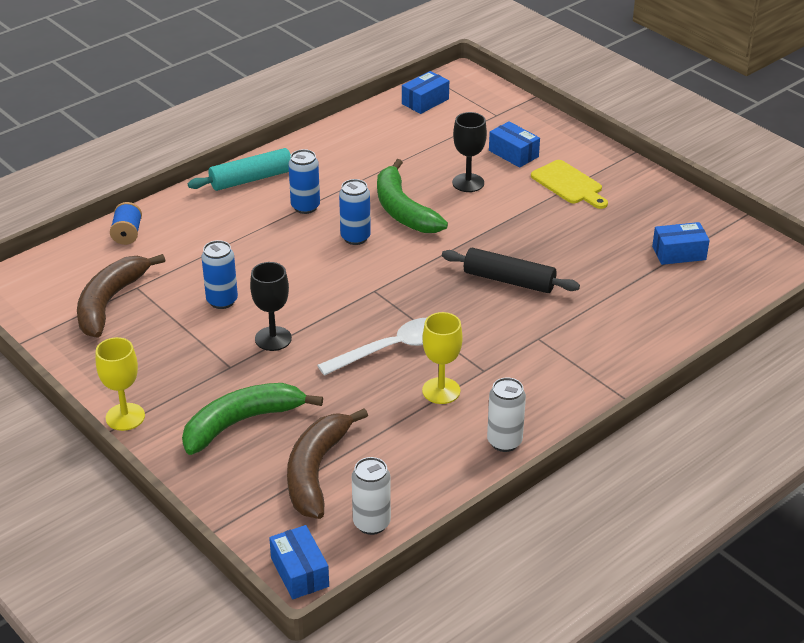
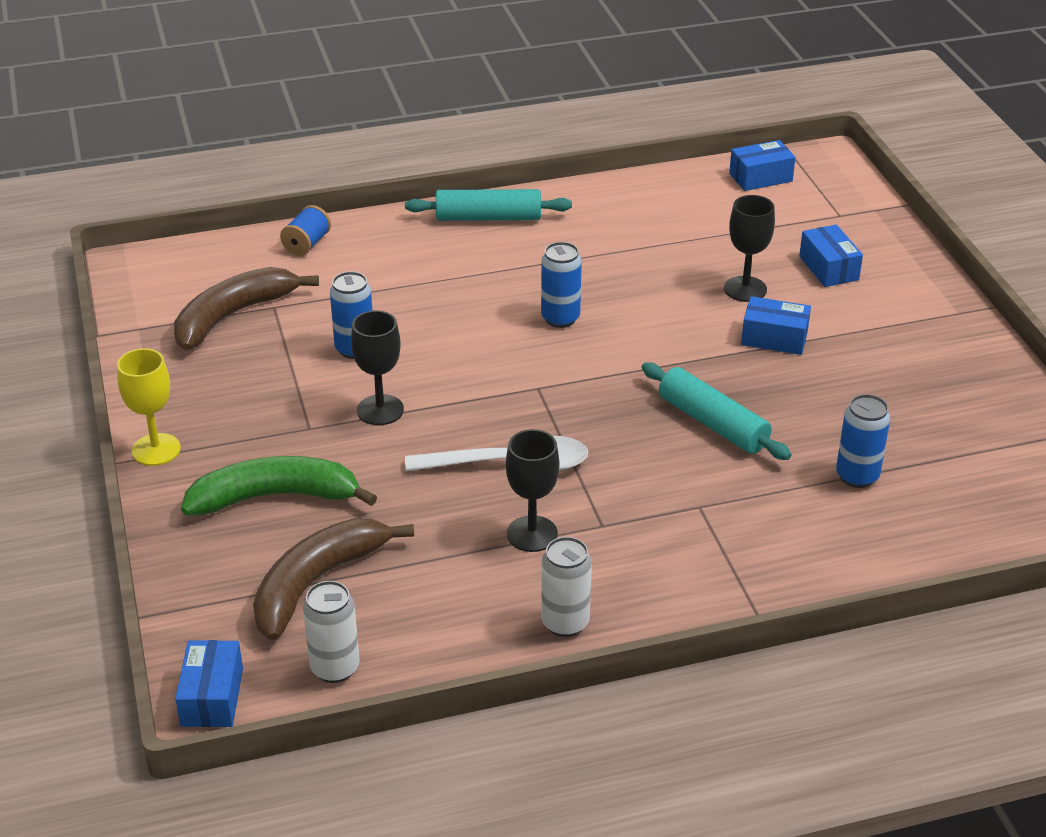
camera: 25 degrees right, 0 degrees up
(305, 207) = (527, 266): blue can -> blue can (857, 476)
(403, 210) = (641, 301): green banana -> none
(441, 391) = (532, 534): yellow goblet -> black goblet
(509, 280) = (713, 423): black rolling pin -> turquoise rolling pin
(569, 184) = (875, 325): yellow cutting board -> none
(679, 253) = (964, 453): blue box -> blue box (774, 338)

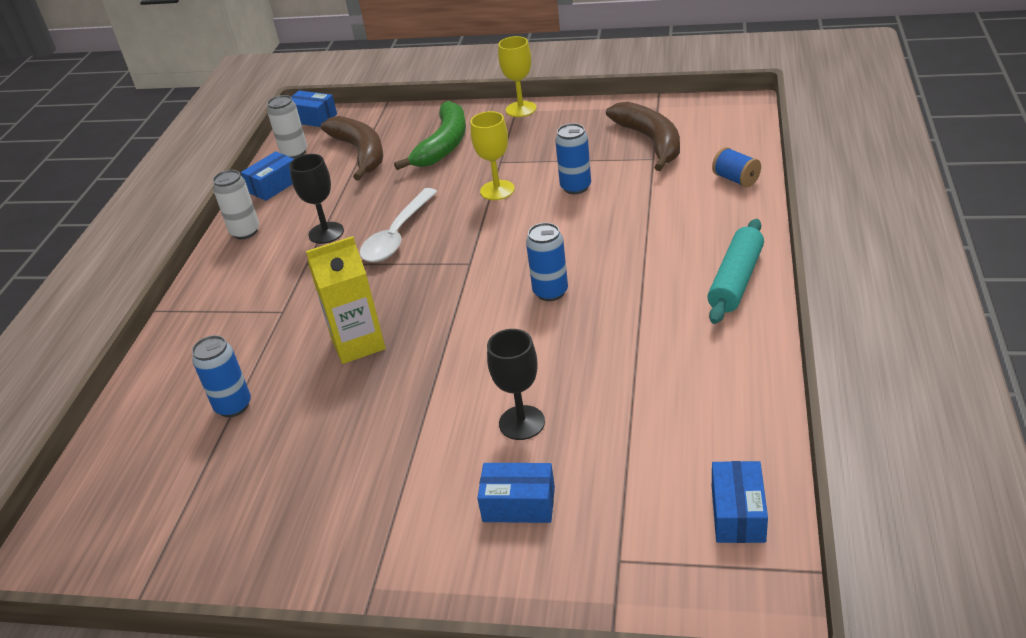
camera: 120 degrees right, 0 degrees up
(380, 410) = (497, 190): black goblet -> yellow goblet
(713, 423) = (358, 343): turquoise rolling pin -> yellow carton
(774, 338) = (434, 417): blue box -> blue box (274, 186)

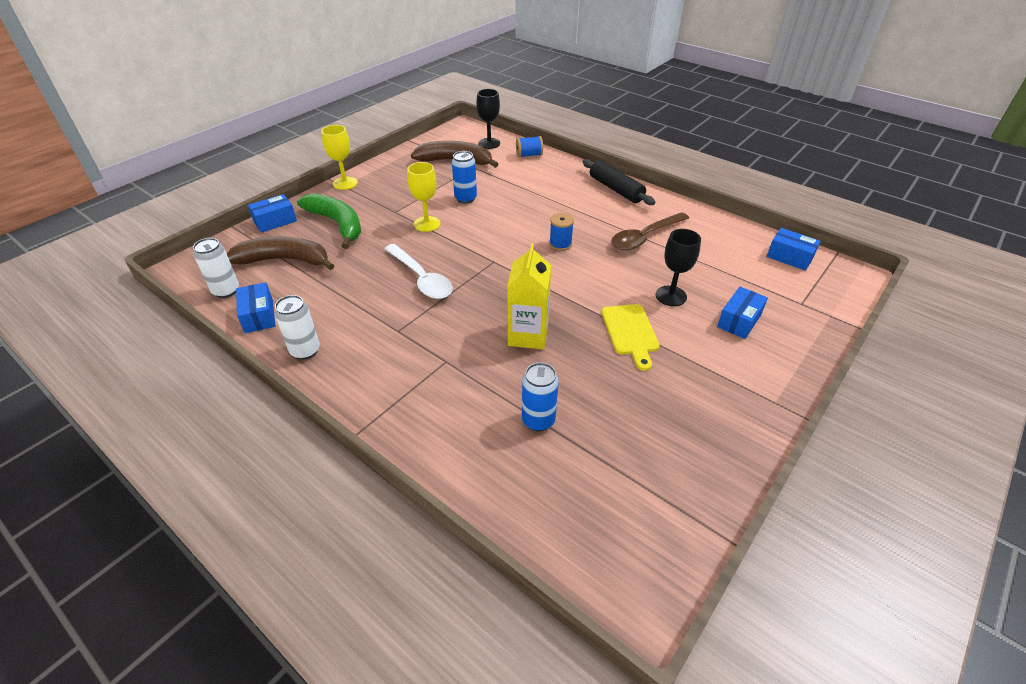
camera: 65 degrees left, 5 degrees up
(313, 118) = (188, 266): blue box -> blue box (275, 221)
(326, 233) = (370, 309): black goblet -> black goblet (489, 143)
(419, 415) = (630, 332): none -> yellow cutting board
(550, 292) = (560, 244): blue can -> blue spool
(638, 351) = (645, 237): none -> brown spoon
(736, 280) = (616, 189): turquoise rolling pin -> black rolling pin

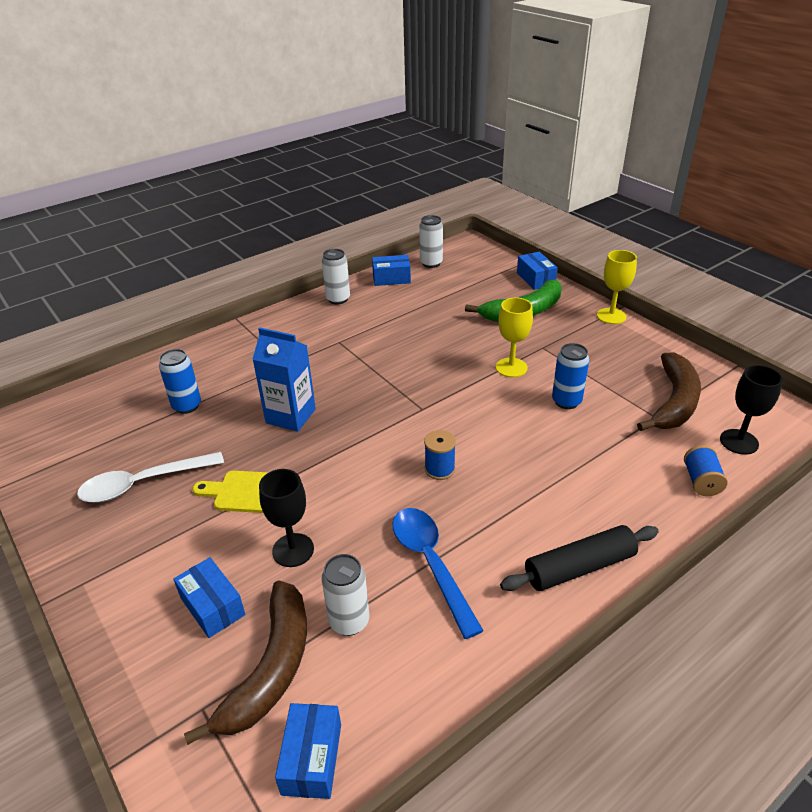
camera: 105 degrees right, 5 degrees down
(285, 260) = (467, 286): brown banana -> brown banana (270, 668)
(421, 279) = (409, 358): white spoon -> white spoon (143, 483)
(528, 335) = (291, 416): yellow carton -> blue carton
(645, 237) = (430, 563): brown spoon -> blue spoon
(706, 260) = (349, 621): none -> white can
(789, 257) = (312, 759): blue box -> blue box turned 45 degrees counterclockwise

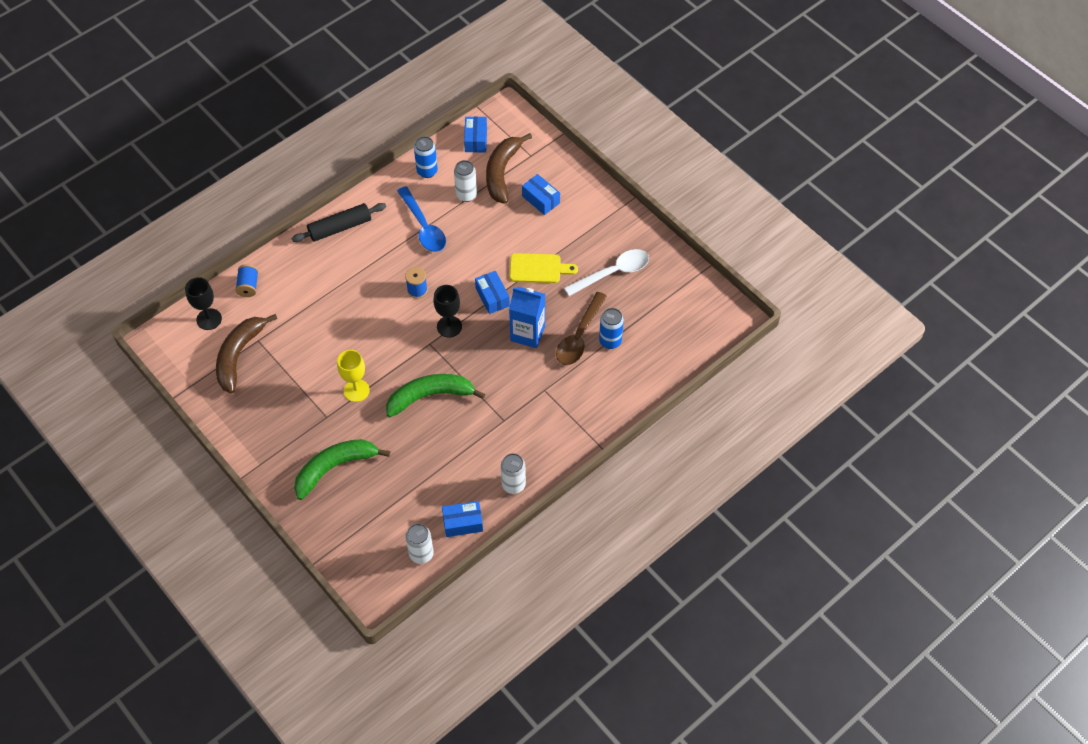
camera: 175 degrees right, 20 degrees up
(224, 411) = (579, 336): none -> brown spoon
(293, 550) = (504, 232): black goblet -> black goblet (449, 326)
(421, 361) = (430, 396): none -> green banana
(535, 279) = (313, 525): blue box -> blue box (492, 297)
(566, 401) = (319, 354): blue can -> blue can (427, 171)
(611, 316) = (255, 462): yellow goblet -> none

